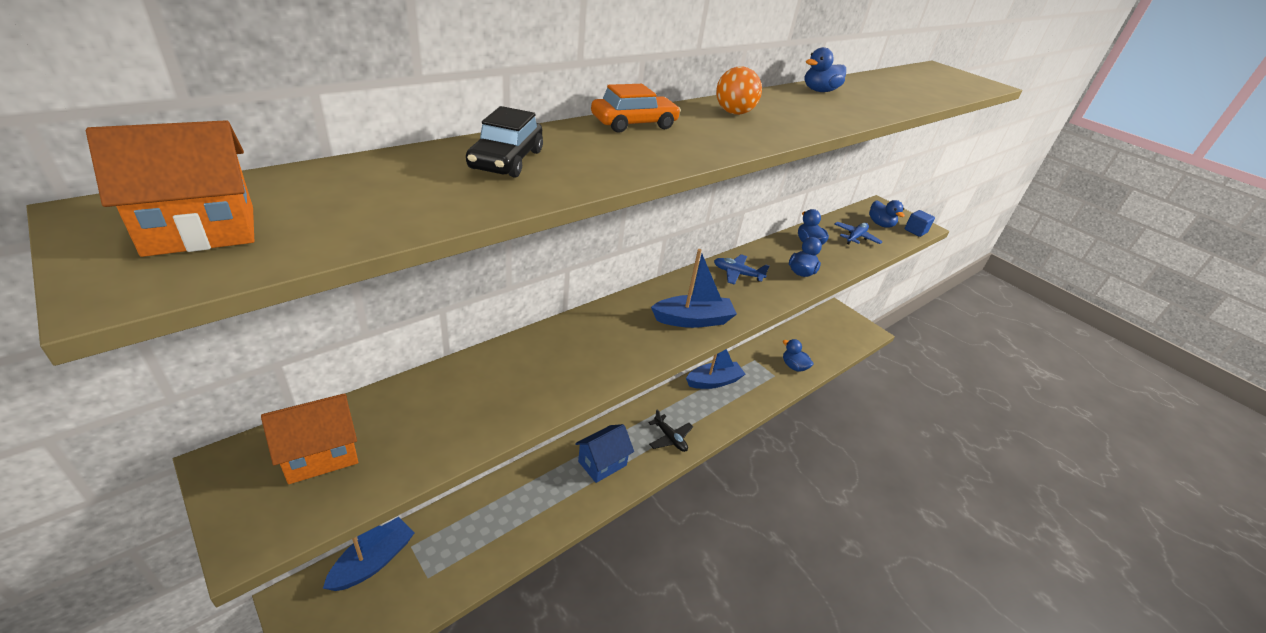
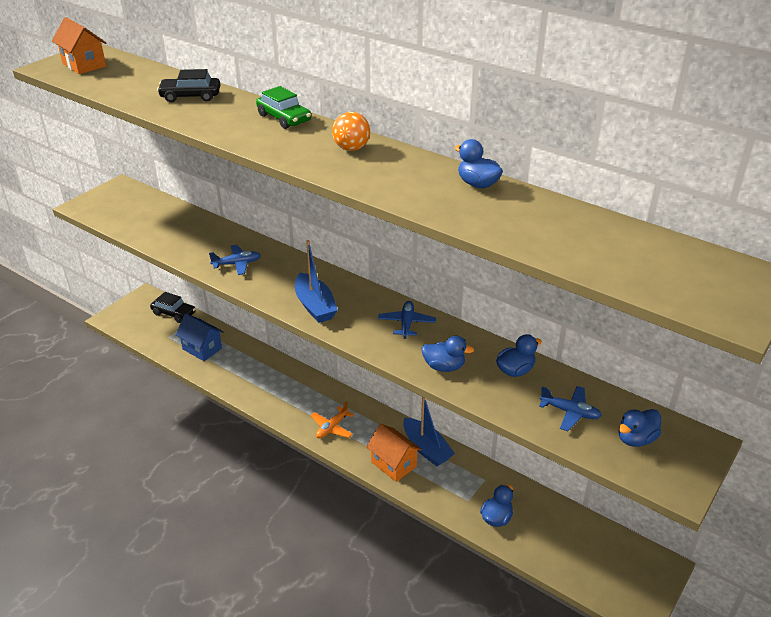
camera: 80 degrees right, 0 degrees up
(320, 455) = (131, 205): orange house -> orange house (393, 464)
(373, 561) = (174, 313): blue boat -> black car
(581, 362) = (237, 264): none -> blue plane
(602, 463) = (286, 391): blue house -> blue house (202, 349)
(634, 123) = (284, 118): orange car -> green car
(670, 438) = (332, 427): black plane -> orange plane
(915, 231) = (653, 478): blue cube -> none

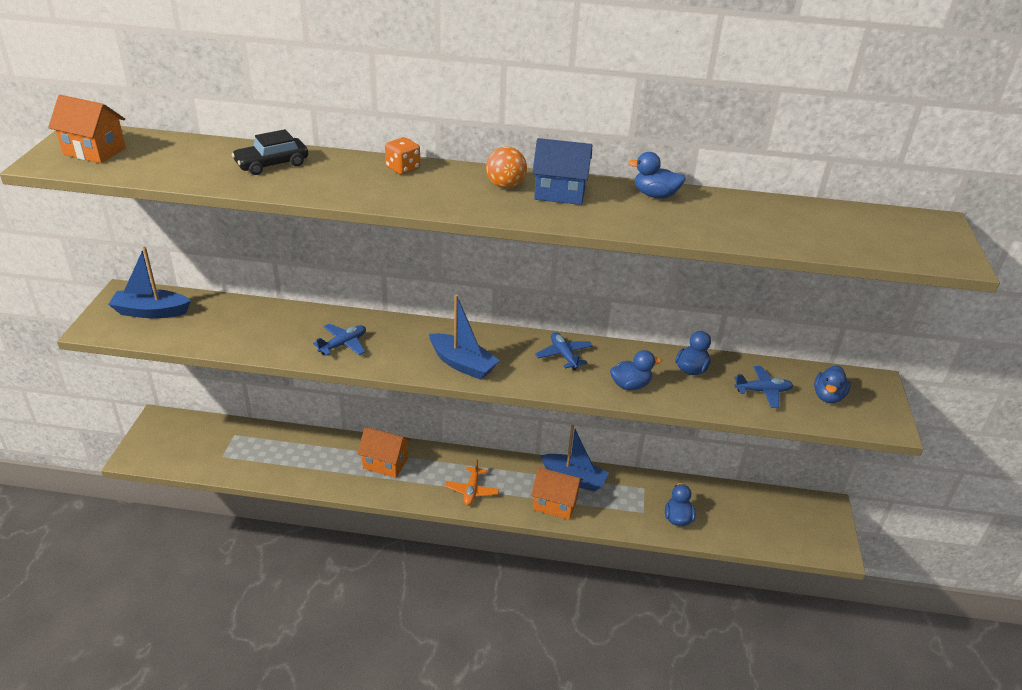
camera: 30 degrees left, 0 degrees up
(126, 204) = (151, 312): none -> blue boat
(174, 313) = (209, 428): black car -> none
(202, 349) = (272, 456): blue house -> blue house (560, 193)
(280, 382) = (385, 463): none -> orange house
(284, 118) = (403, 168): green car -> orange dice

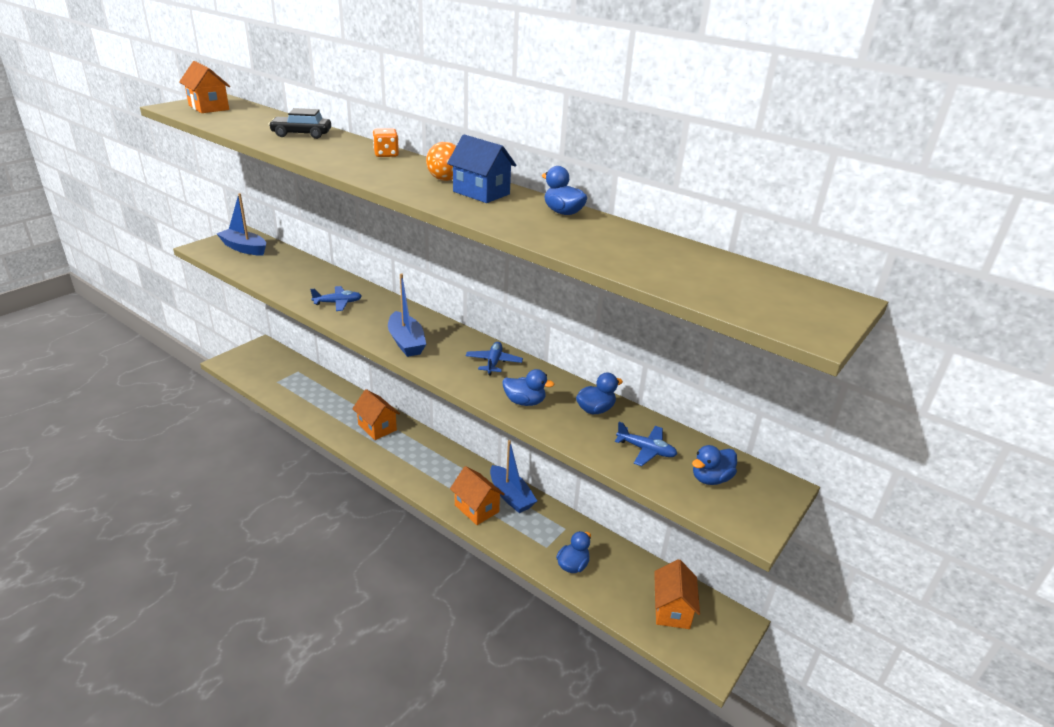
camera: 30 degrees right, 5 degrees down
(471, 490) = (421, 471): orange plane -> none
(778, 519) = (672, 610): none -> orange house

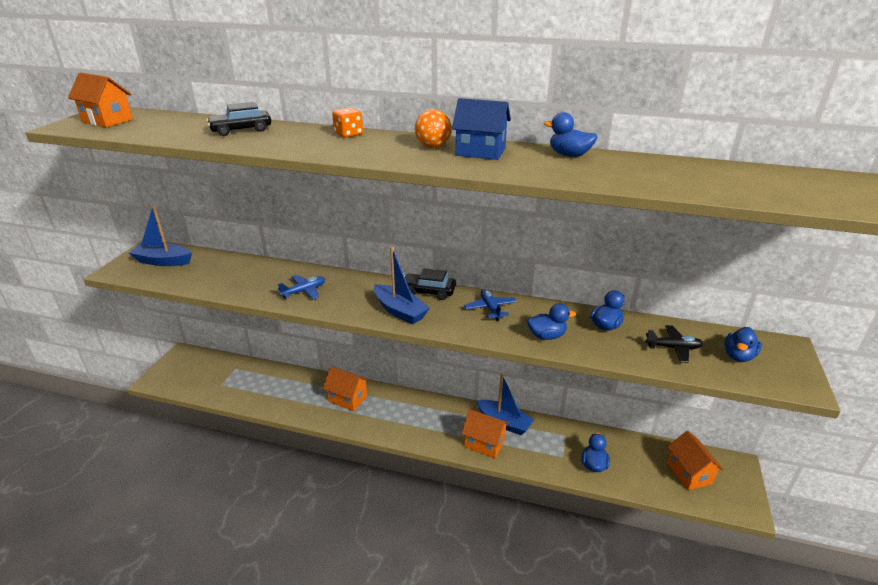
camera: 20 degrees left, 0 degrees up
(449, 332) = (428, 292): none -> black car
(646, 450) = (673, 348): blue plane -> black plane

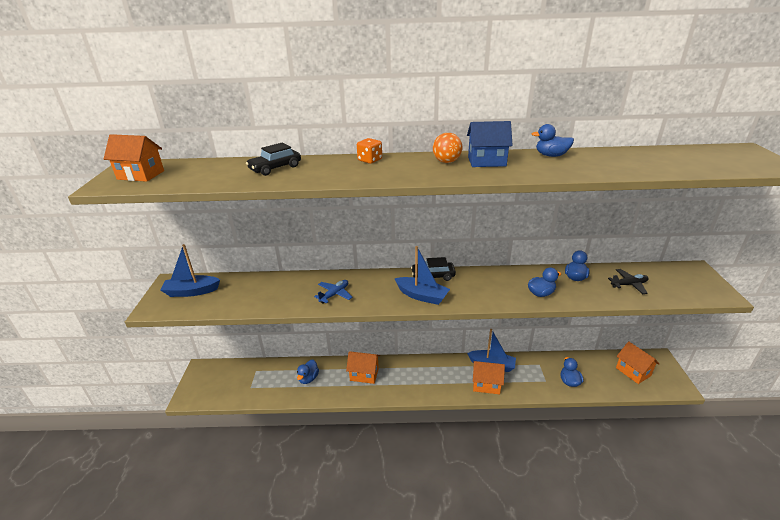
camera: 15 degrees left, 0 degrees up
(490, 308) = (487, 280): blue plane -> none
(738, 356) = (672, 282): blue duck -> blue duck (308, 378)

